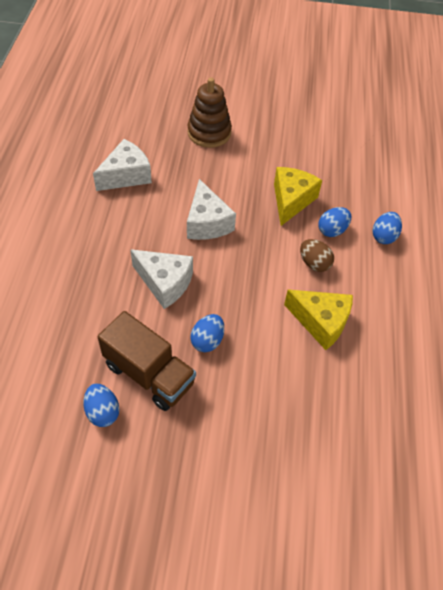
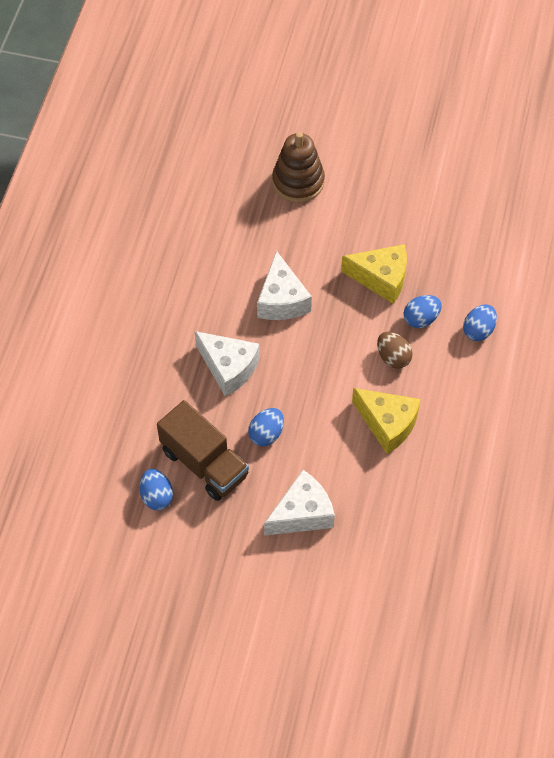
camera: 10 degrees right, 5 degrees up
(126, 175) = (196, 234): white cheese -> white cheese (302, 513)
(291, 200) = (381, 278): yellow cheese -> yellow cheese turned 75 degrees clockwise

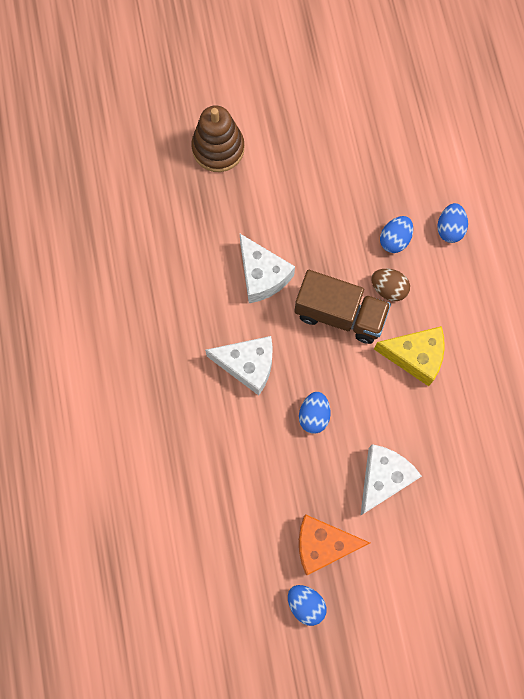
camera: 25 degrees left, 15 degrees up
(156, 496) = (246, 522): blue egg -> blue egg (306, 604)
(204, 463) = (273, 470): brown truck -> brown truck (340, 314)
(216, 545) = (323, 544): none -> orange cheese
(381, 278) = (340, 215): yellow cheese -> none

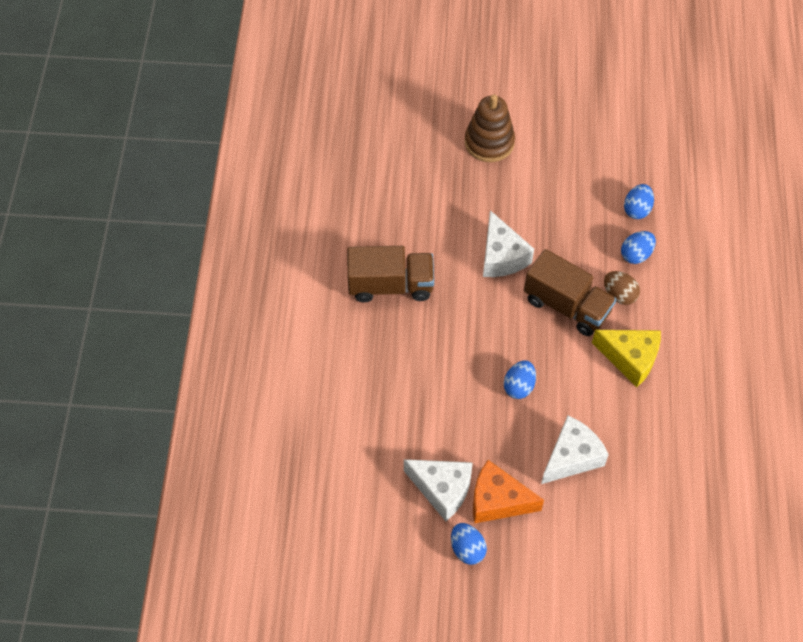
camera: 15 degrees right, 15 degrees down
(158, 336) = (390, 285): none -> brown truck
(247, 365) = (467, 328): white cheese -> white cheese (442, 489)
(449, 229) = (691, 257): blue egg -> blue egg (637, 209)

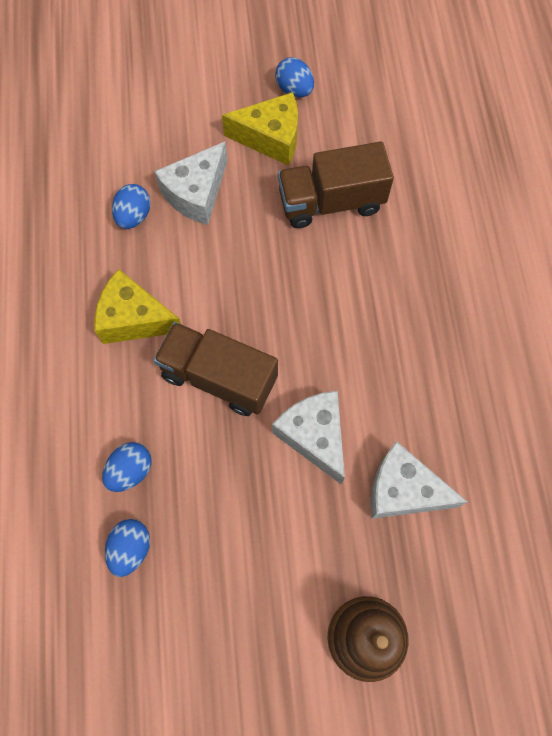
camera: 170 degrees right, 10 degrees up
(390, 285) = (450, 368): brown truck -> brown truck (331, 202)
(442, 489) = (331, 140): white cheese -> white cheese (403, 490)
(498, 501) = (271, 138): orange cheese -> yellow cheese
(519, 386) = (265, 263): blue egg -> blue egg (134, 216)
(619, 295) = (151, 404): brown egg -> none

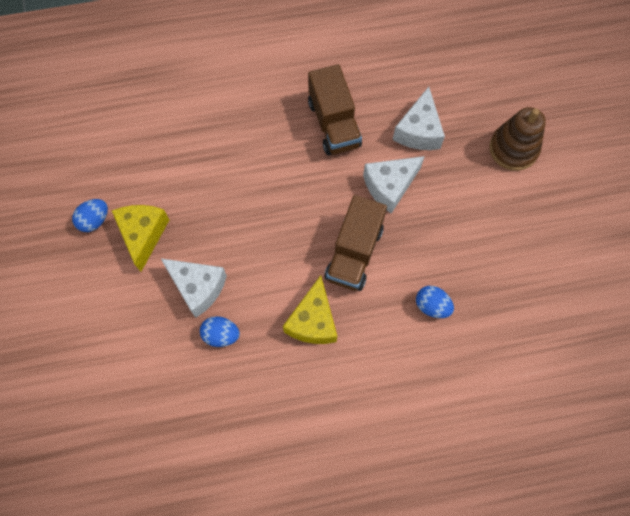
camera: 95 degrees left, 0 degrees up
(131, 548) = (485, 297): blue egg -> none
(331, 202) = (202, 186): brown truck -> brown truck (334, 124)

